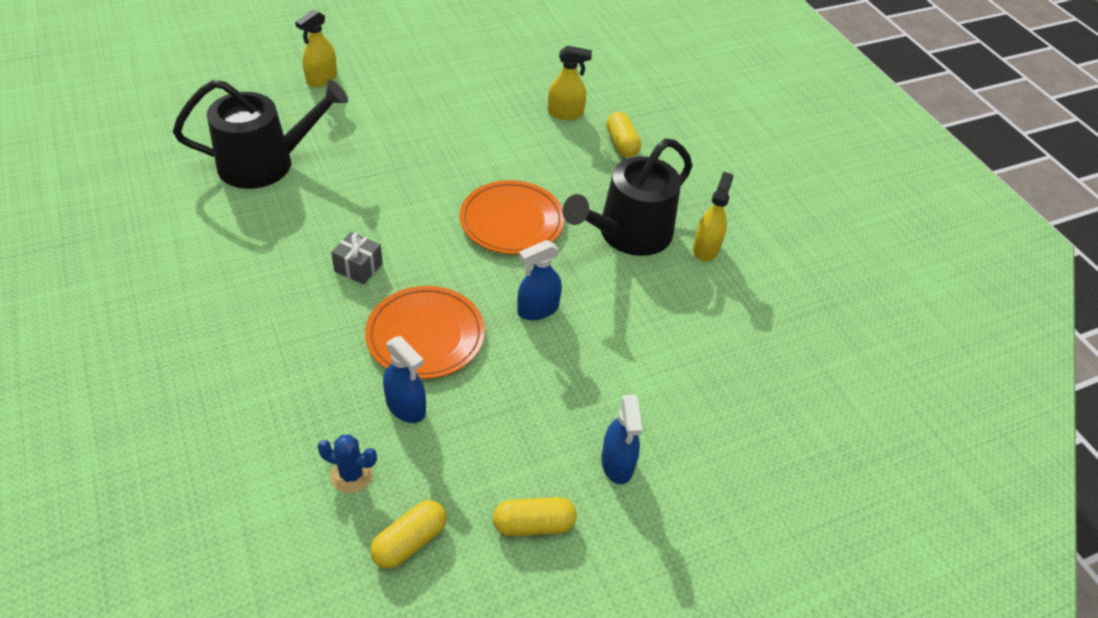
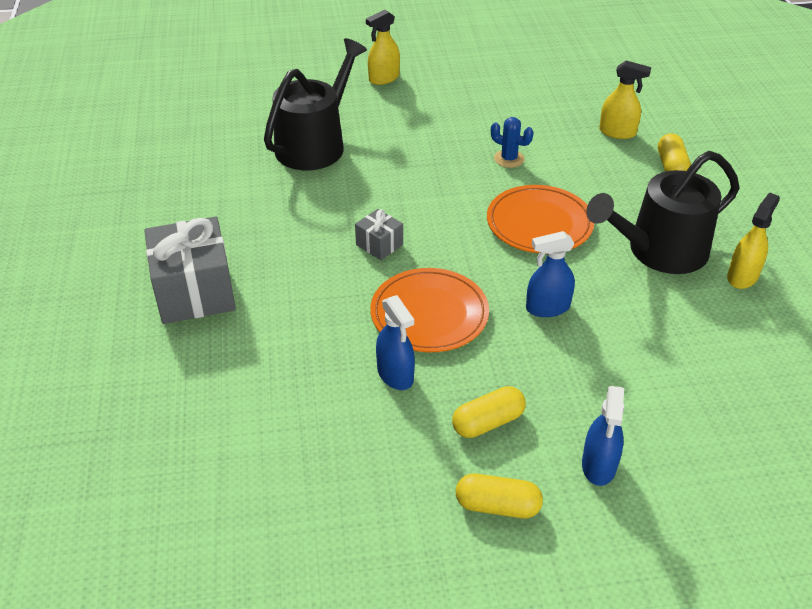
camera: 20 degrees right, 5 degrees down
(172, 351) = (195, 291): none -> grey gift
(265, 163) = (315, 144): black watering can -> black watering can turned 60 degrees counterclockwise
(351, 475) = (329, 425): blue cactus -> blue cactus (509, 159)
(410, 542) = (370, 496): yellow capsule -> yellow capsule (488, 422)

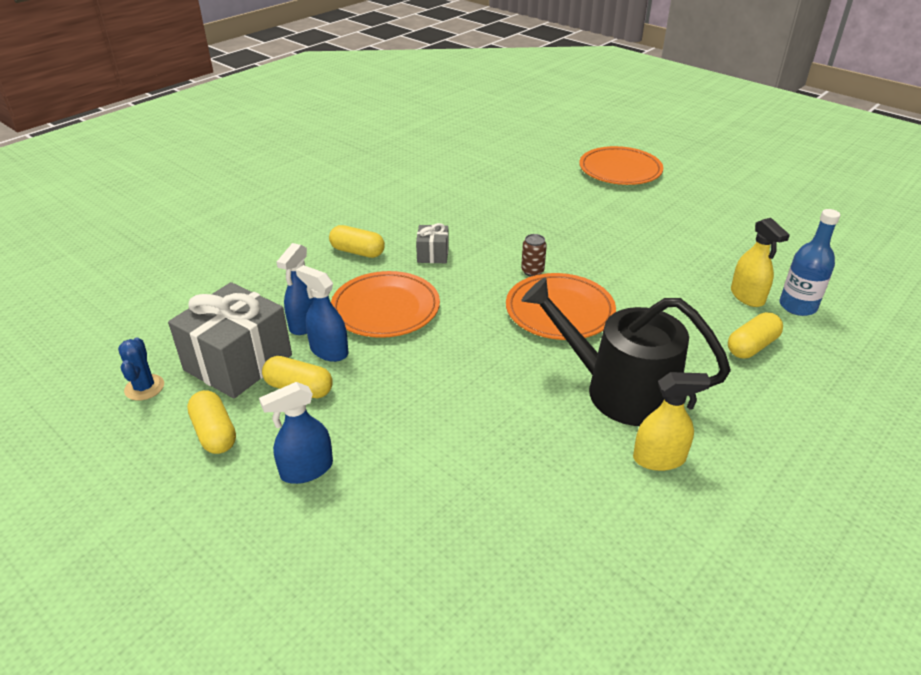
camera: 50 degrees right, 5 degrees down
(195, 291) = (299, 214): grey gift -> grey gift (238, 362)
(315, 144) = (502, 182): black watering can -> none
(317, 286) = (357, 252): none -> yellow capsule
(384, 78) = (620, 170): yellow spray bottle -> orange plate
(471, 206) = (532, 271): none -> brown can
(509, 159) = (617, 261): blue cactus -> blue cactus (144, 387)
(547, 307) = (463, 360): blue spray bottle -> blue spray bottle (329, 351)
(650, 120) = (797, 306): none -> blue bottle

